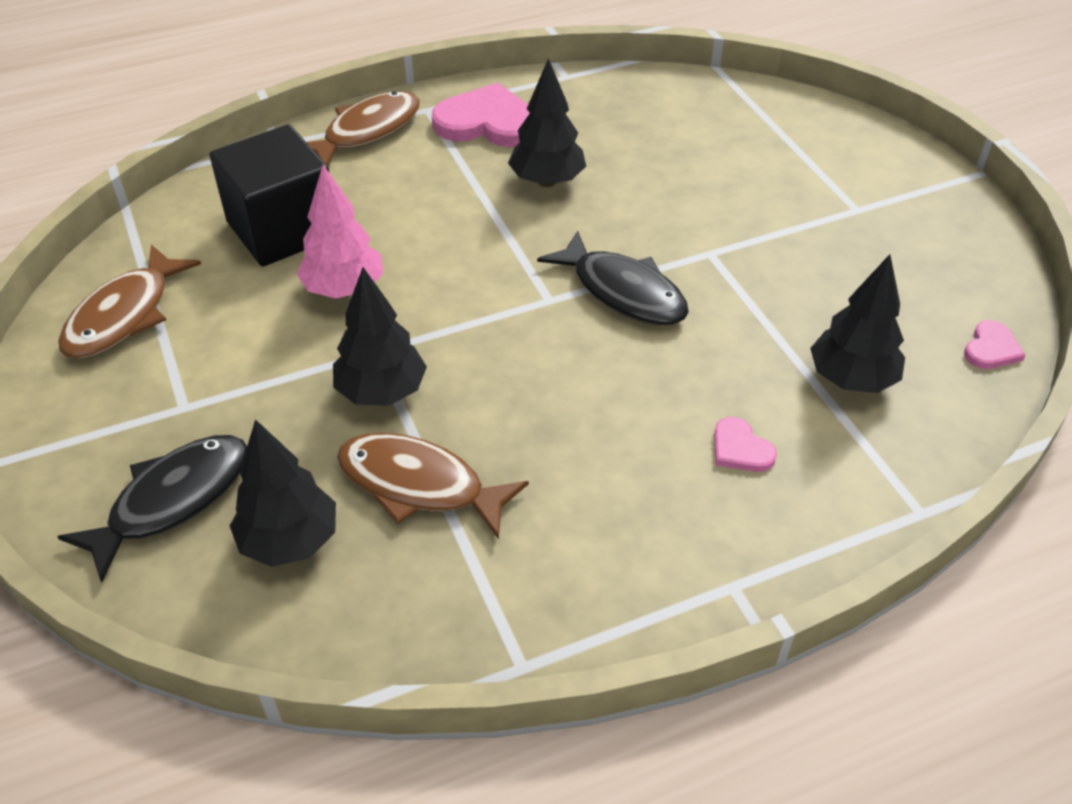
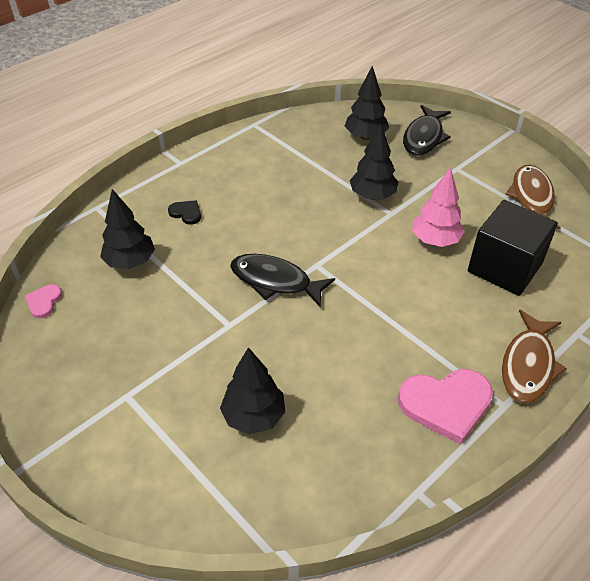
camera: 160 degrees right, 0 degrees up
(419, 485) = (328, 165): brown fish -> none
(547, 181) = (365, 355): black tree -> black tree (254, 416)
(740, 449) = (186, 213): pink heart -> black heart

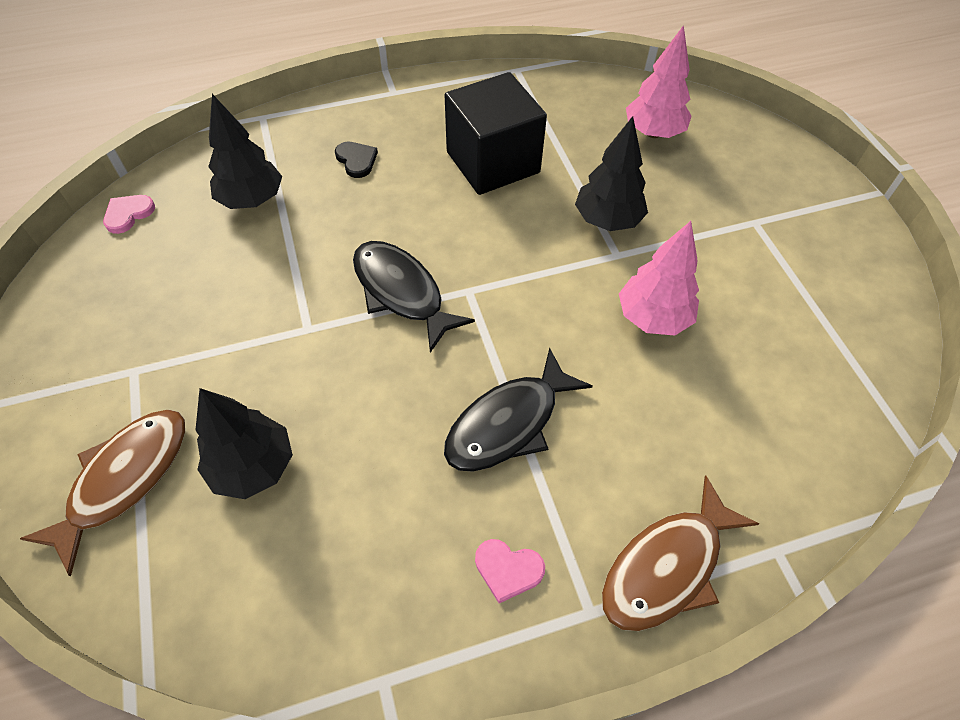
camera: 25 degrees right, 10 degrees up
(365, 136) = (653, 133): black tree -> pink tree
(424, 137) = (736, 160): black fish -> black fish (508, 423)
(446, 404) = (508, 569): pink heart -> pink heart, size x0.49
(504, 267) = (730, 399): black cube -> black cube (493, 162)
(531, 198) = (842, 307): brown fish -> brown fish (124, 480)

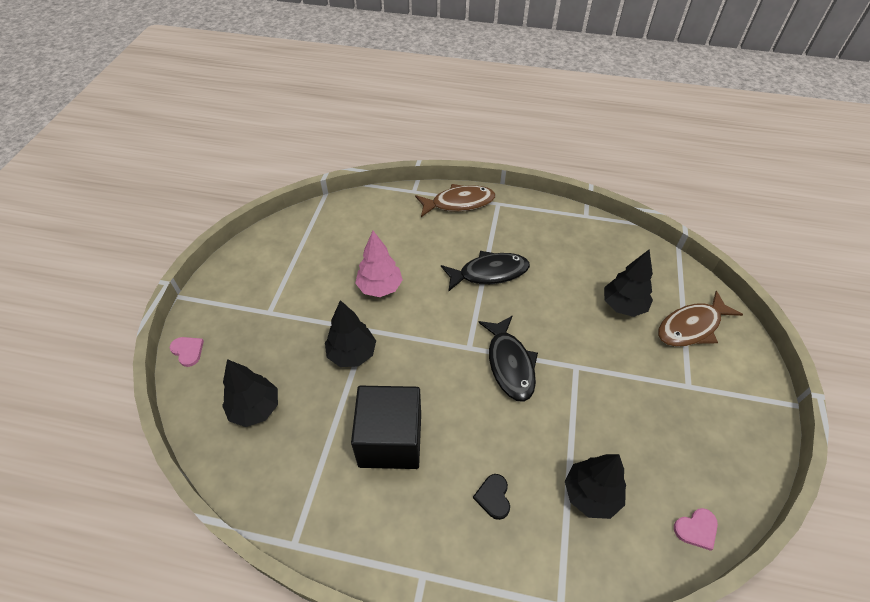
camera: 150 degrees left, 5 degrees down
(508, 569) = (522, 225): pink heart -> pink heart (188, 351)
(653, 133) = (255, 408): pink tree -> black tree

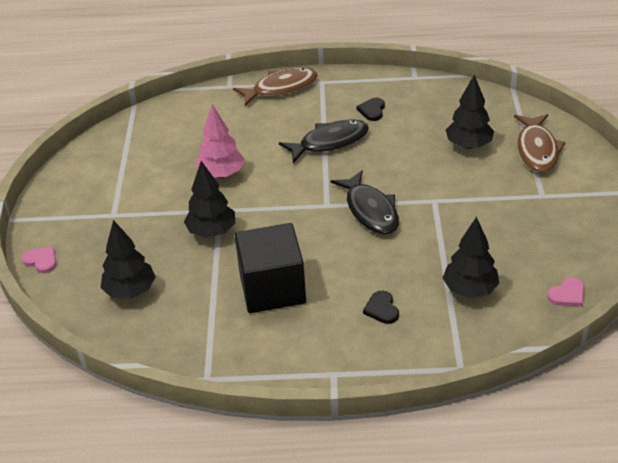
camera: 10 degrees left, 10 degrees down
(537, 245) = (372, 110): none -> black heart
(691, 326) = (537, 150): brown fish -> brown fish turned 45 degrees counterclockwise

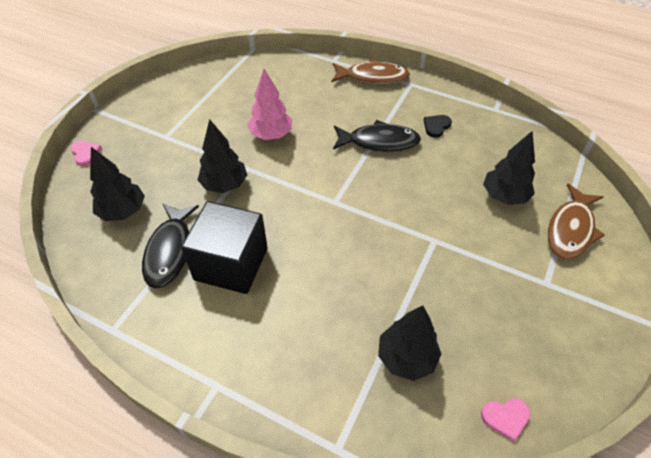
camera: 25 degrees right, 10 degrees up
(370, 210) = (369, 224): black fish -> black fish (170, 251)
(382, 309) = (308, 336): black heart -> none

